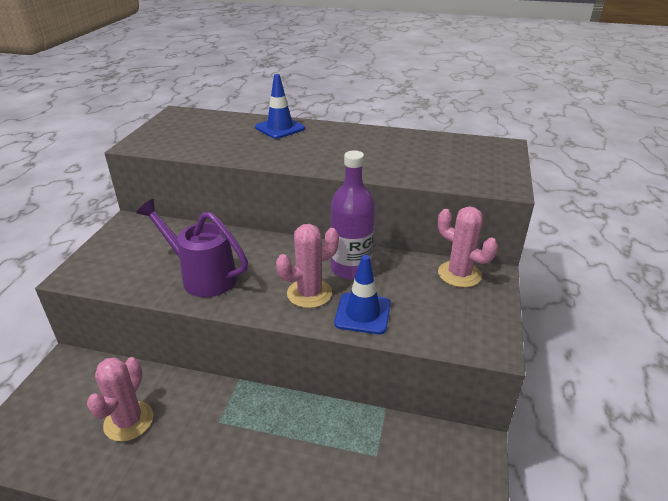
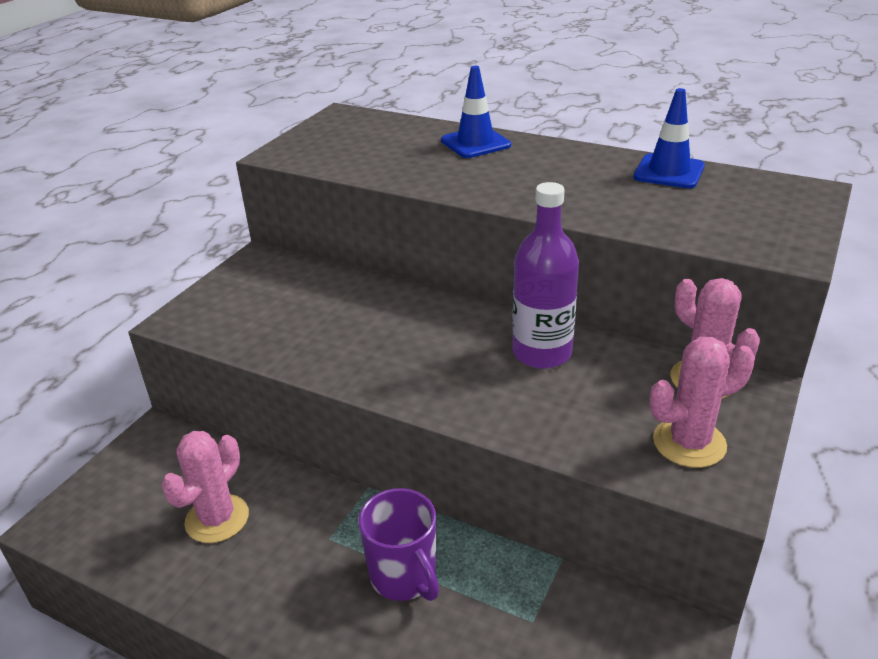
camera: 15 degrees right, 0 degrees up
(202, 276) = (336, 340): purple watering can -> none
(280, 440) = (404, 577): none -> purple mug
(309, 293) = (474, 380): pink cactus -> pink cactus (689, 443)
(362, 313) = (542, 418): blue traffic cone -> blue traffic cone (669, 172)

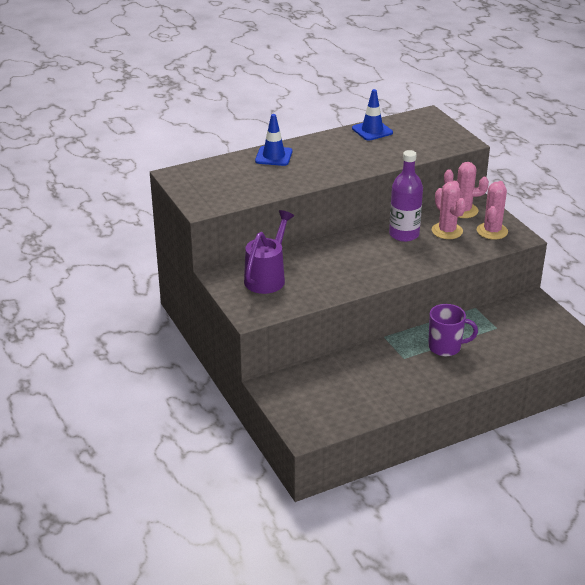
camera: 55 degrees left, 0 degrees up
(217, 519) = (357, 384): pink cactus -> pink cactus (447, 231)
(286, 292) = (267, 277): none -> purple watering can

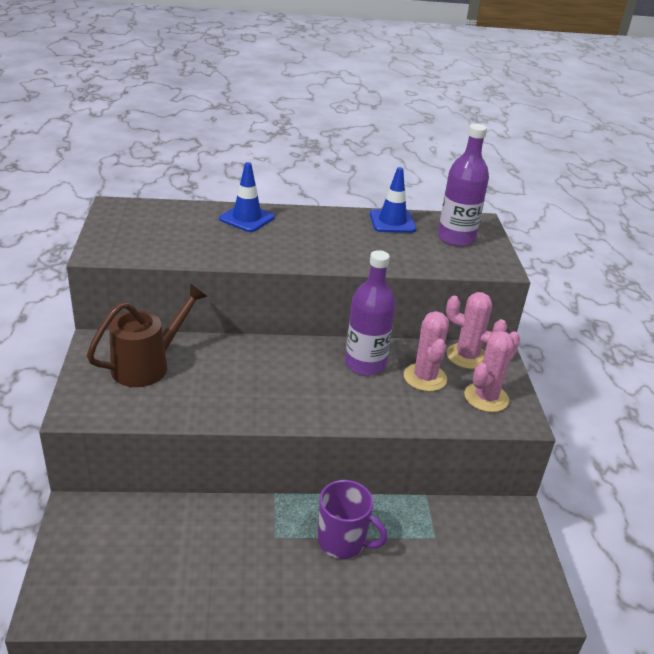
camera: 20 degrees right, 0 degrees up
(267, 277) = (148, 365): purple watering can -> brown watering can
(422, 130) = (456, 238): none -> purple bottle

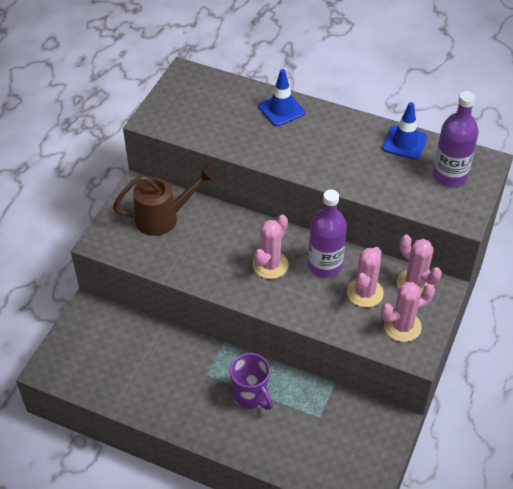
camera: 30 degrees right, 15 degrees up
(305, 379) = (270, 265): none -> pink cactus

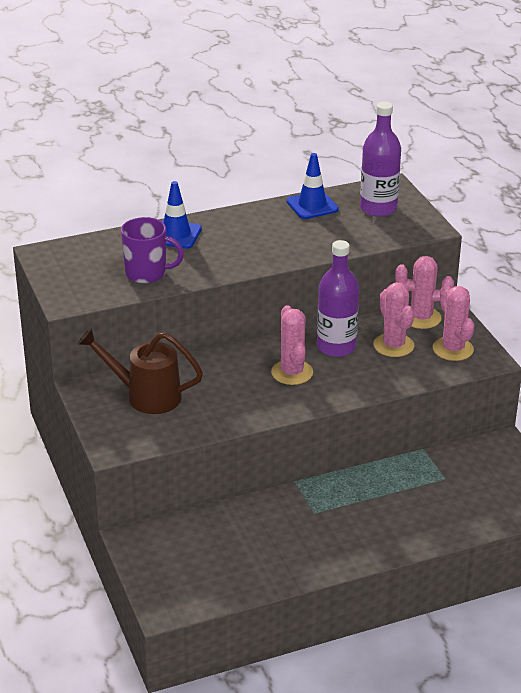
camera: 45 degrees left, 15 degrees down
(163, 218) = (146, 396): brown watering can -> brown watering can turned 105 degrees counterclockwise
(251, 395) = (372, 501): purple mug -> purple mug (147, 273)
(402, 326) = (453, 349): pink cactus -> pink cactus turned 45 degrees counterclockwise

